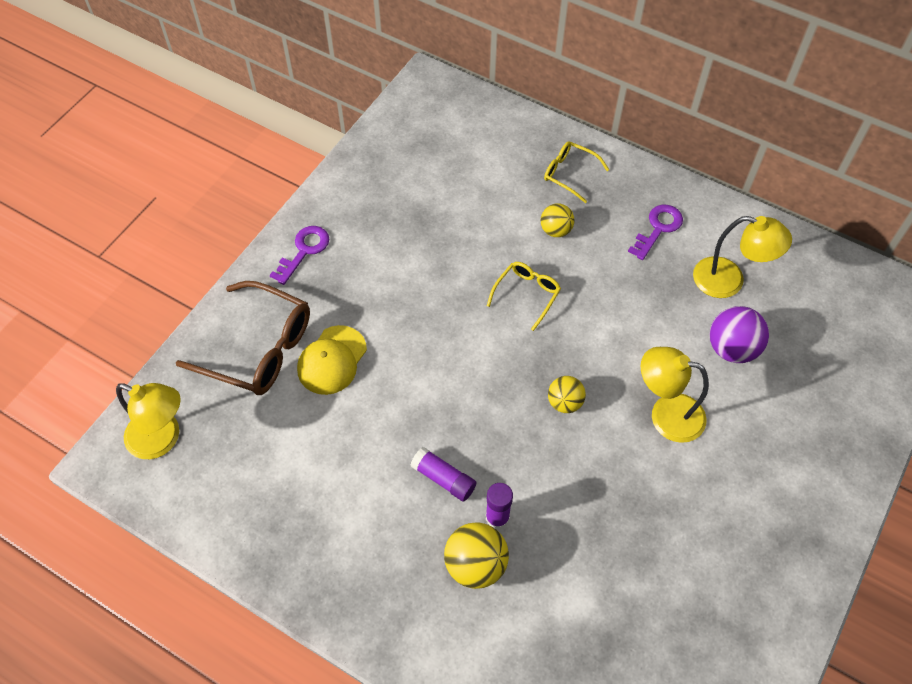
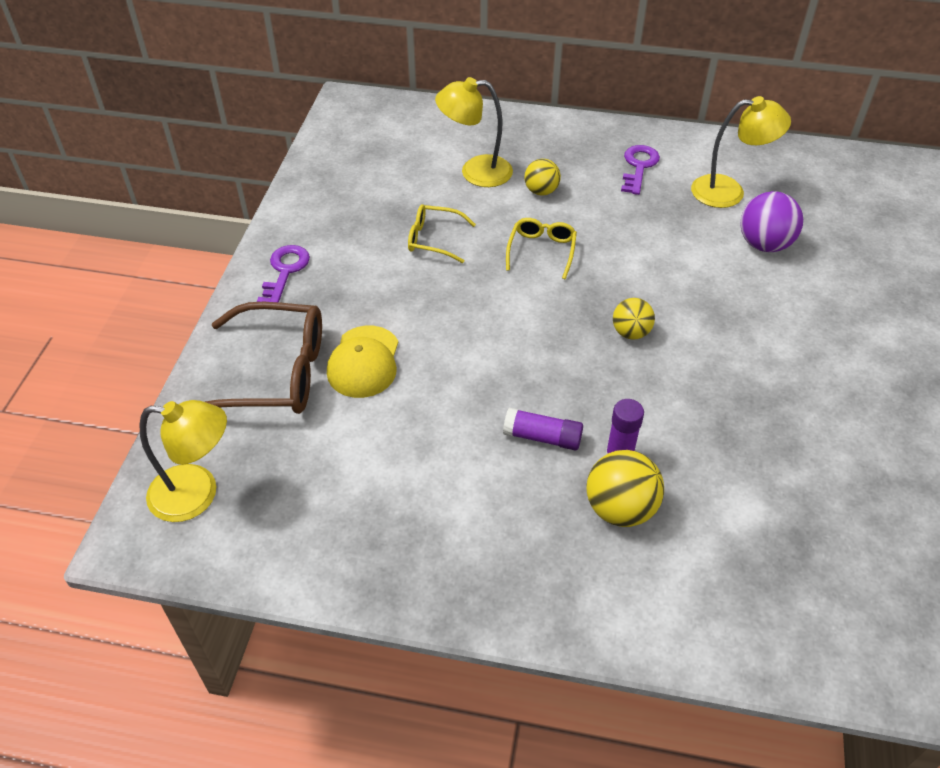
camera: 20 degrees left, 10 degrees down
(569, 174) = (529, 143): yellow glasses -> yellow glasses (434, 239)
(666, 414) = (735, 315): yellow lamp -> yellow lamp (475, 172)

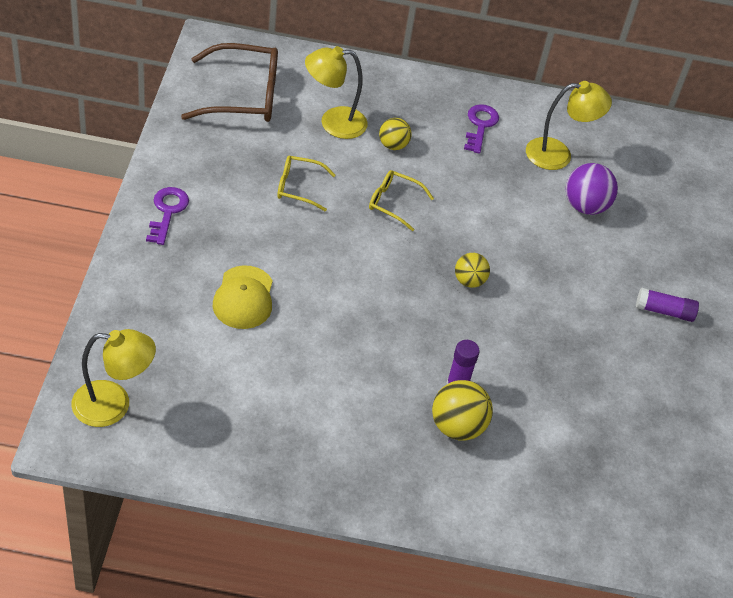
camera: 10 degrees left, 0 degrees up
(274, 373) = (167, 305): brown glasses -> brown glasses (243, 96)
(541, 251) = (394, 203): yellow glasses -> yellow glasses turned 75 degrees counterclockwise
(542, 437) = (395, 367): purple glue stick -> purple glue stick (664, 311)

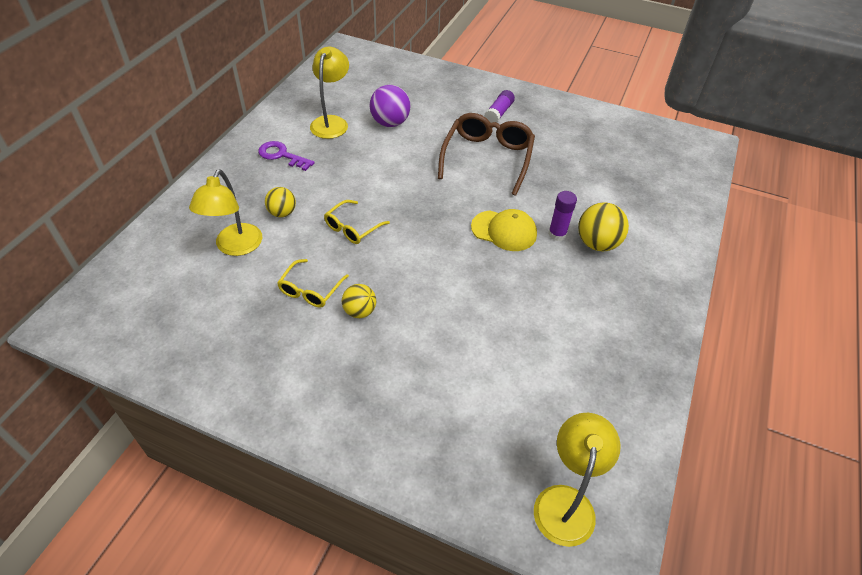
camera: 70 degrees left, 0 degrees up
(167, 212) = (307, 408): purple key -> none
(243, 96) = (163, 310): brown glasses -> brown glasses (487, 158)
(243, 298) = (441, 360): yellow cap -> yellow cap (504, 231)
(469, 281) = (451, 202): yellow ball -> yellow ball (359, 311)

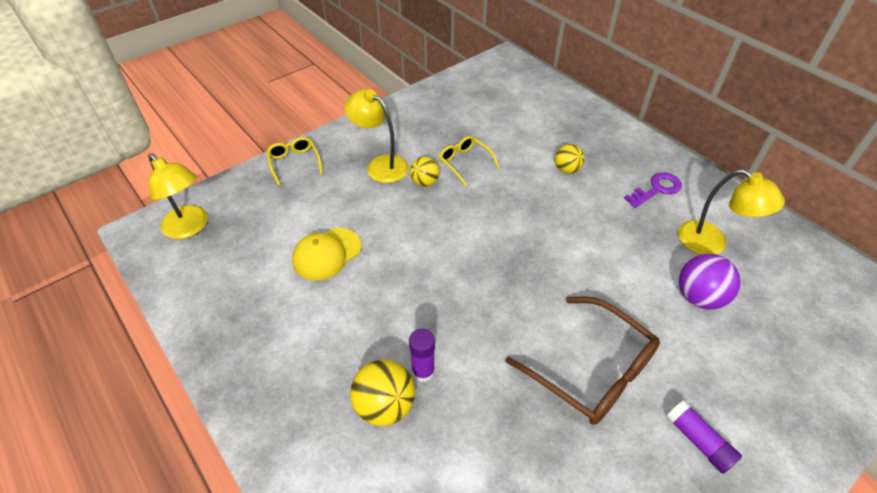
camera: 120 degrees right, 0 degrees up
(235, 247) = (536, 135): yellow lamp -> yellow lamp (380, 165)
(352, 228) = (524, 207): yellow glasses -> yellow glasses (294, 163)
(504, 231) = (457, 322): yellow cap -> yellow cap (327, 254)

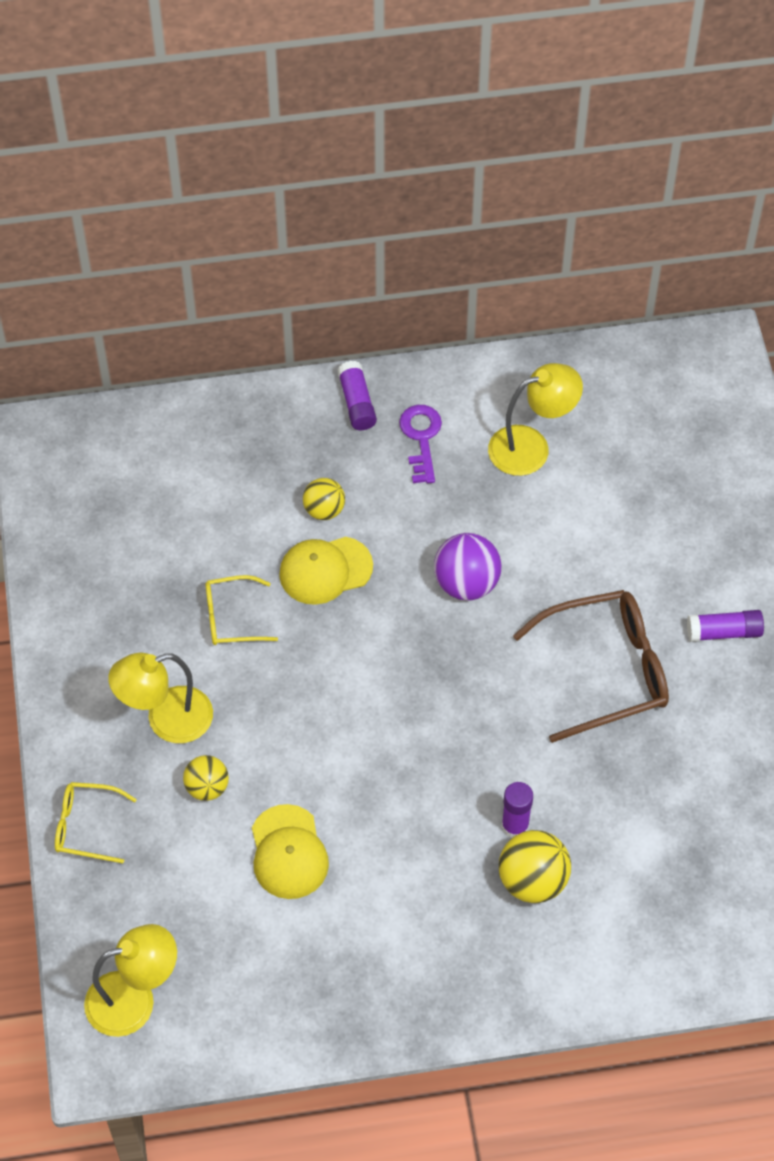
camera: 60 degrees left, 10 degrees up
(425, 182) = (236, 683): yellow ball -> yellow ball (207, 787)
(529, 187) = (325, 570): none -> yellow cap
(647, 153) = (357, 403): none -> purple glue stick
(699, 297) = (587, 513): purple ball -> purple ball (466, 583)

